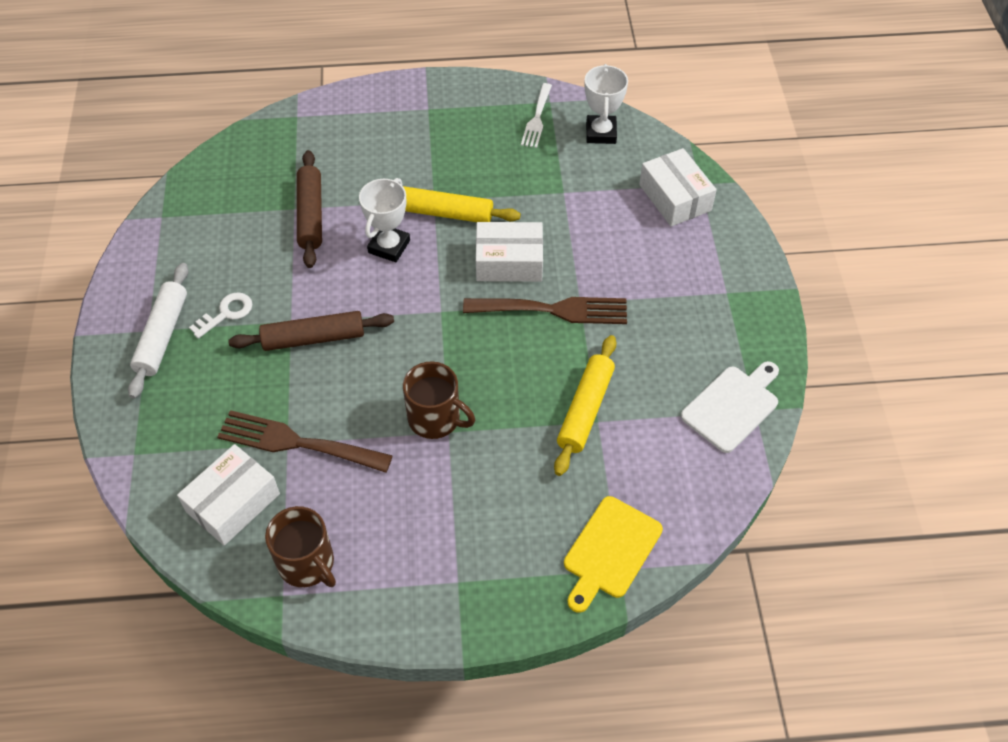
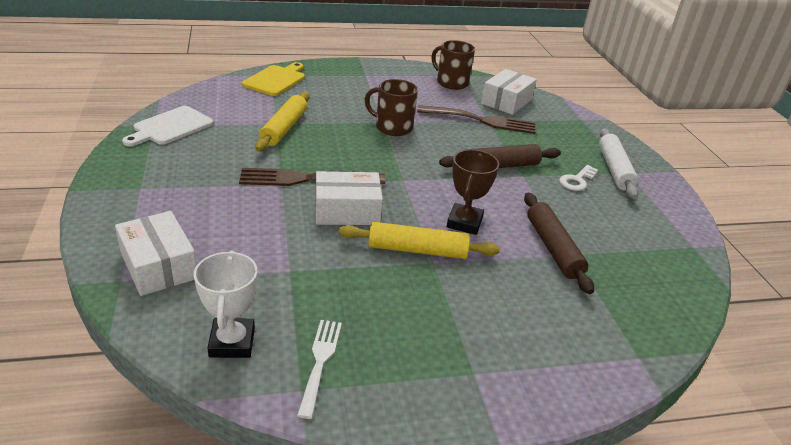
camera: 170 degrees right, 20 degrees down
(389, 246) = (464, 223): white trophy -> brown trophy

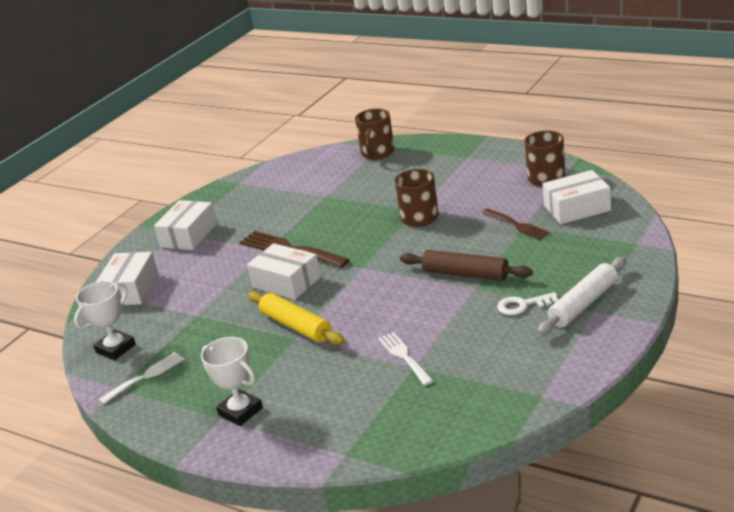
camera: 50 degrees right, 5 degrees down
(160, 188) = (189, 235): none -> white box
(170, 127) = (247, 186): white cutting board -> none
(276, 80) = (377, 153): yellow cutting board -> brown mug
(284, 128) = (327, 202): yellow rolling pin -> none
(464, 223) = (361, 315): brown trophy -> none
(482, 120) = (517, 225): brown fork -> brown fork, size x0.62
(485, 357) = (240, 411): none -> white trophy
(553, 248) = (404, 356): brown rolling pin -> white fork

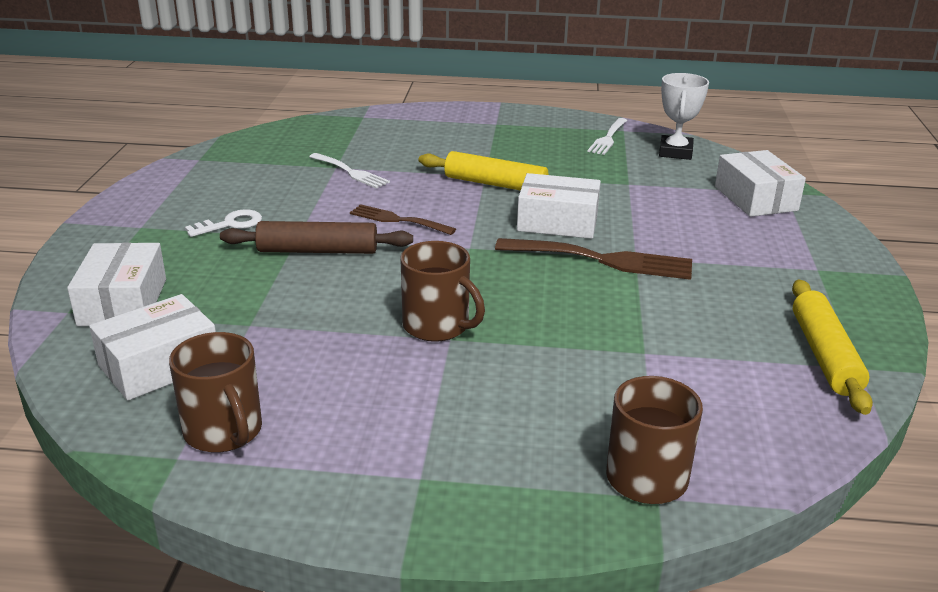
camera: 150 degrees right, 0 degrees up
(189, 235) = (791, 266): white box -> white box (123, 302)
(240, 411) = (481, 128): white trophy -> none
(245, 189) = (824, 355): none -> yellow rolling pin
(517, 225) = (261, 325): brown fork -> brown fork (397, 220)
(583, 304) = (154, 231): white rolling pin -> none

